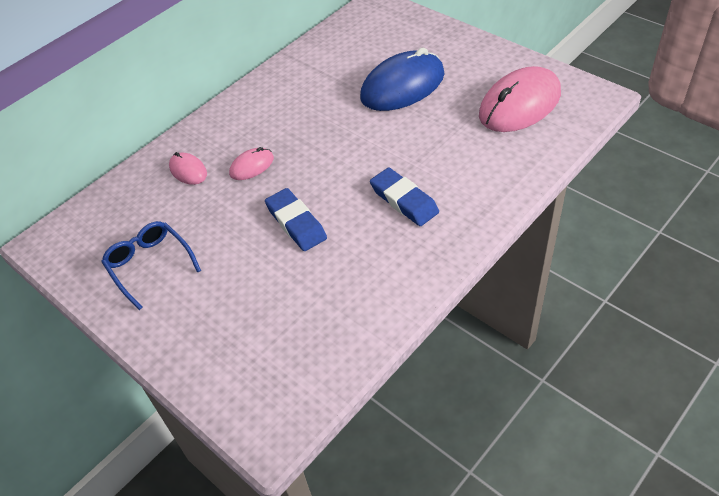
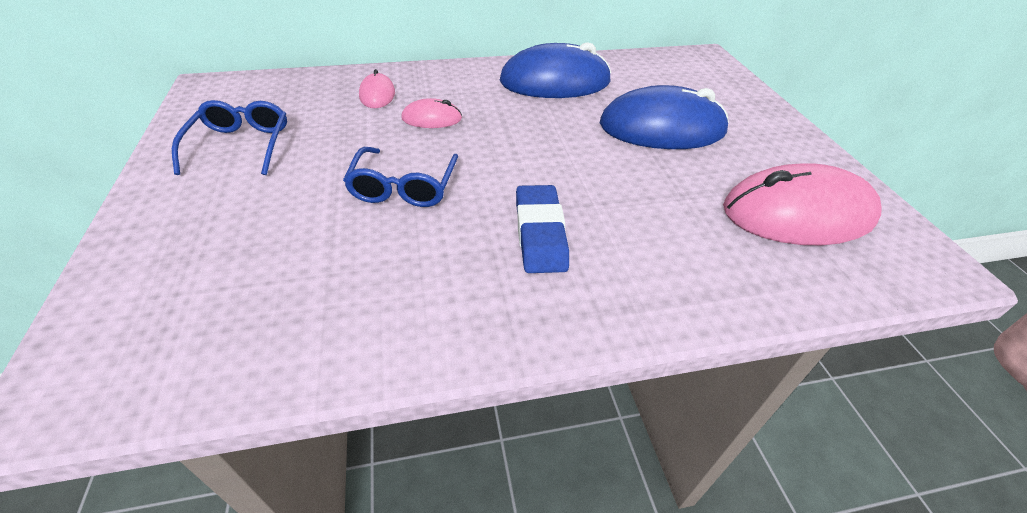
camera: 30 degrees right, 5 degrees down
(296, 223) = (404, 187): blue eraser -> blue glasses
(299, 86) = (555, 82): none -> blue mouse

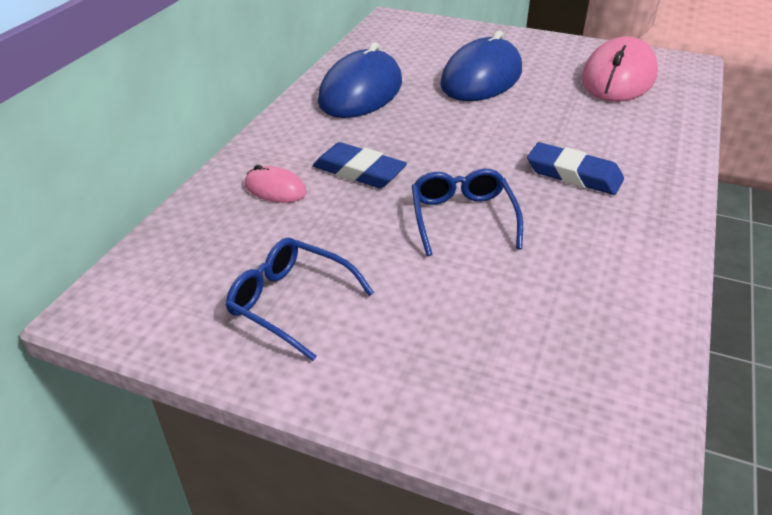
camera: 55 degrees left, 5 degrees down
(404, 187) = (462, 218): blue glasses -> blue glasses turned 135 degrees counterclockwise
(432, 118) = (359, 171): pink mouse -> blue eraser

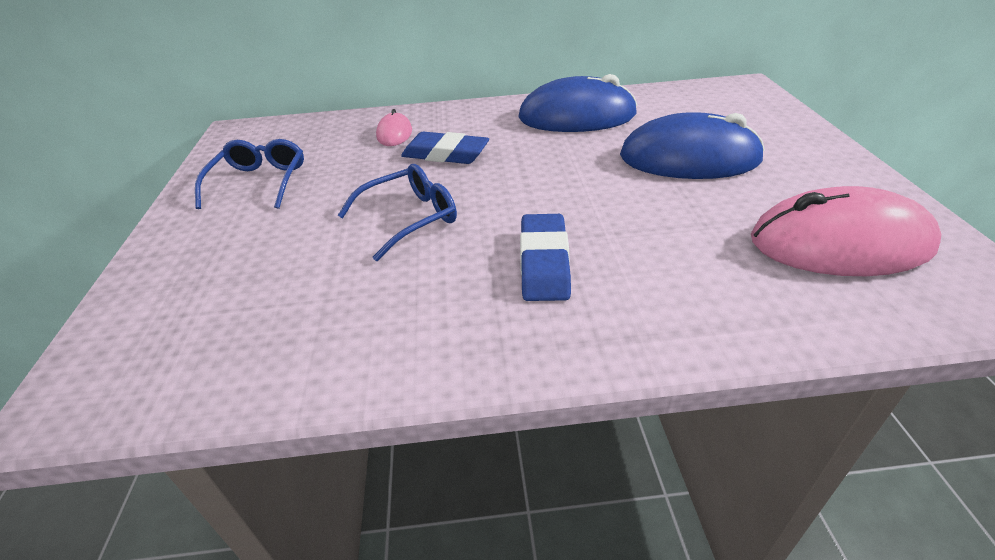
camera: 65 degrees right, 0 degrees up
(359, 171) = (445, 154): blue eraser -> blue eraser turned 75 degrees counterclockwise

